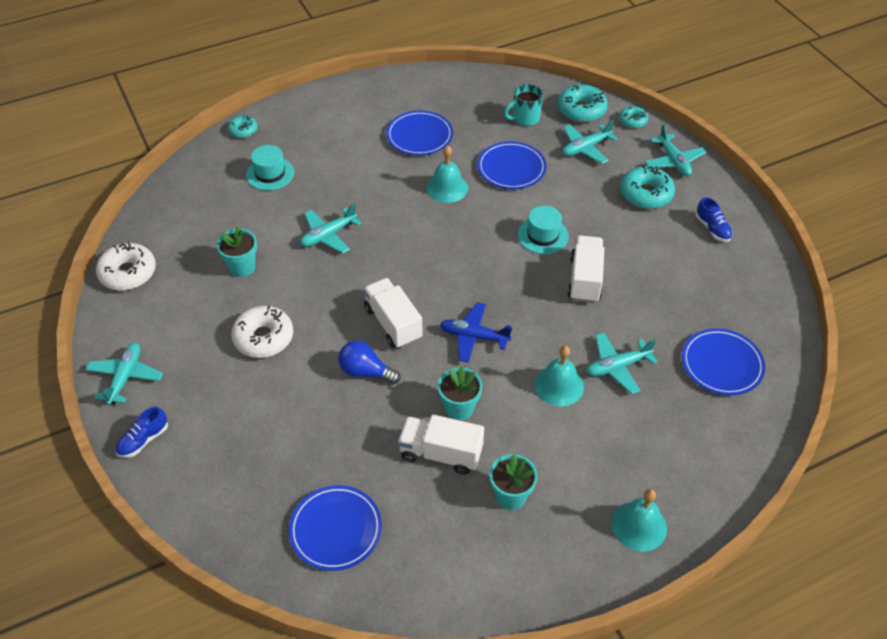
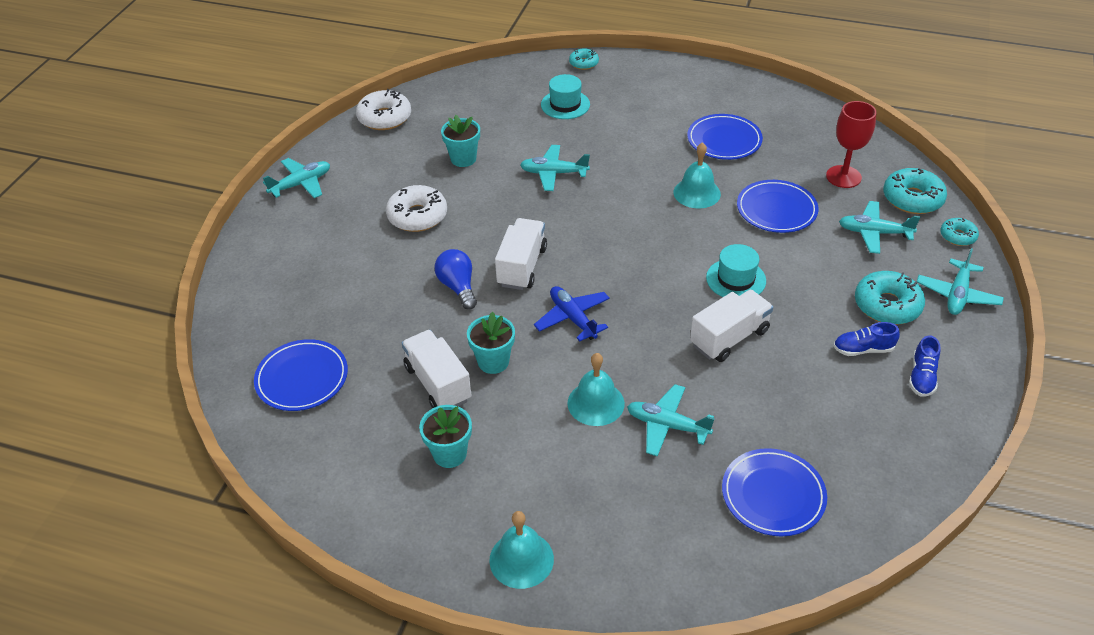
camera: 45 degrees right, 5 degrees down
(143, 440) = (262, 231): blue shoe -> blue shoe (863, 349)
(525, 118) = (843, 177): turquoise mug -> red goblet

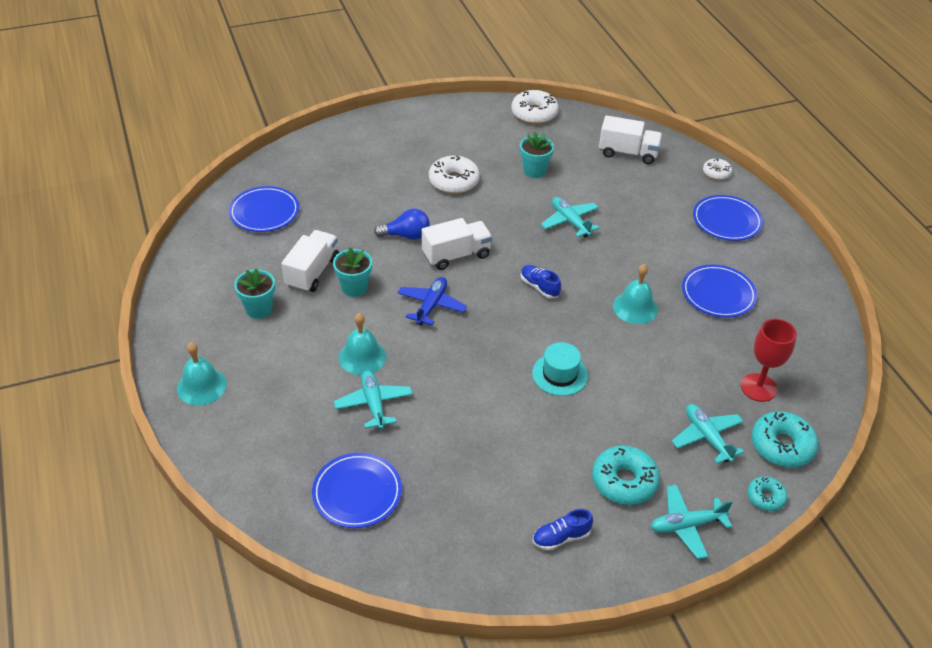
camera: 50 degrees right, 0 degrees up
(301, 184) = (428, 116): turquoise plane -> none
(458, 287) = (406, 235): blue light bulb -> blue light bulb turned 60 degrees clockwise
(565, 105) = (654, 188): turquoise hat -> none
(584, 63) = (716, 173): turquoise donut -> white donut
(729, 338) = (492, 399): white truck -> white truck (628, 153)
(776, 210) = (667, 363): blue plate -> blue plate (726, 221)
(863, 349) = (556, 486): blue shoe -> blue shoe (539, 287)

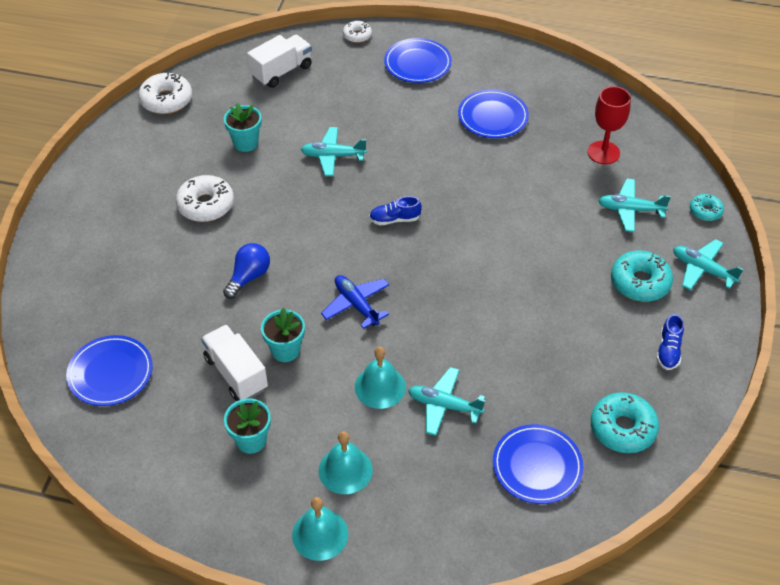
camera: 55 degrees left, 5 degrees up
(456, 255) = (307, 254): white truck -> none
(560, 374) = (504, 261): turquoise hat -> none
(635, 307) = (467, 173): turquoise bell -> turquoise bell (345, 470)
(686, 525) = (702, 269): turquoise plane -> turquoise plane turned 105 degrees clockwise
(782, 446) = (666, 174): turquoise donut -> turquoise donut (622, 428)

